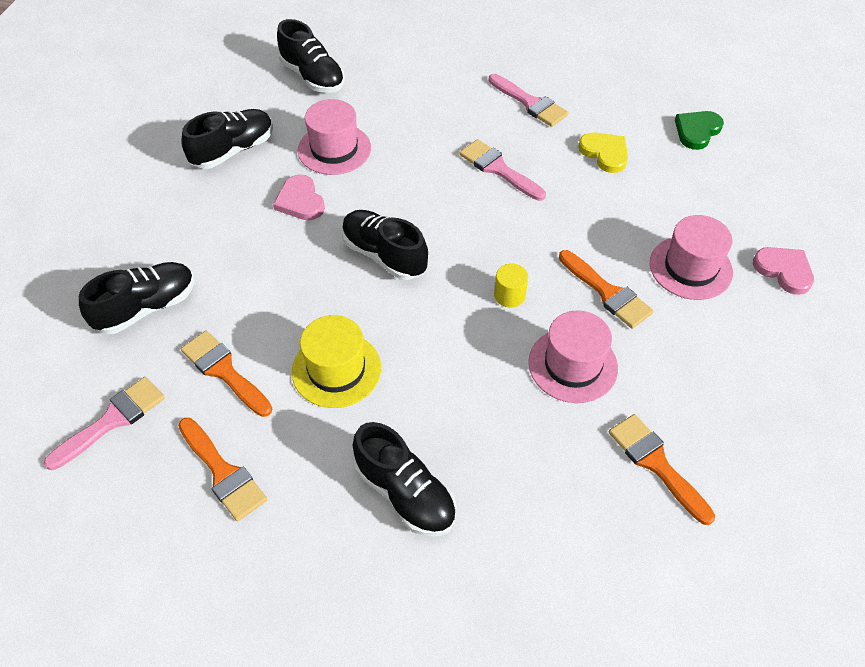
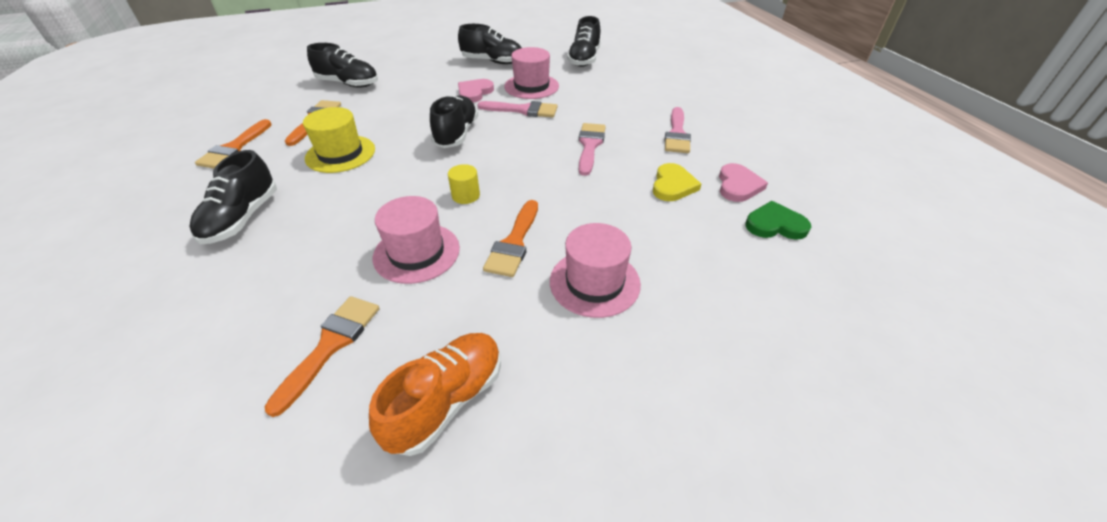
camera: 55 degrees right, 10 degrees down
(112, 420) = (260, 104): pink brush -> pink brush (523, 110)
(757, 408) = (447, 401): none -> orange shoe
(784, 271) = (664, 355): pink heart -> pink heart (738, 185)

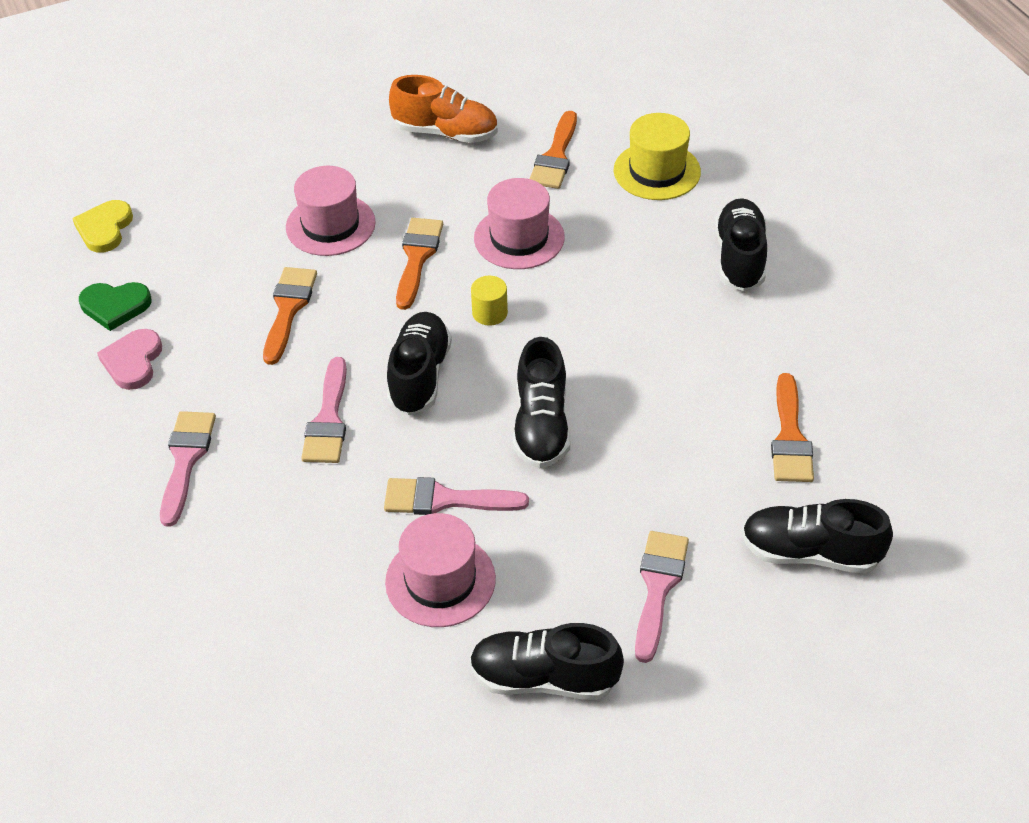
camera: 175 degrees right, 5 degrees up
(234, 148) = (860, 364): orange brush -> orange brush (288, 309)
(340, 154) = (696, 367): yellow hat -> yellow hat (657, 171)
(428, 79) = (658, 587): none -> pink brush
(447, 401) = (446, 132): orange shoe -> orange shoe turned 105 degrees counterclockwise
(474, 93) = (548, 546): pink heart -> none
(584, 59) = (331, 713): black shoe -> black shoe (419, 376)
(673, 185) = (220, 354): yellow heart -> yellow heart (104, 228)

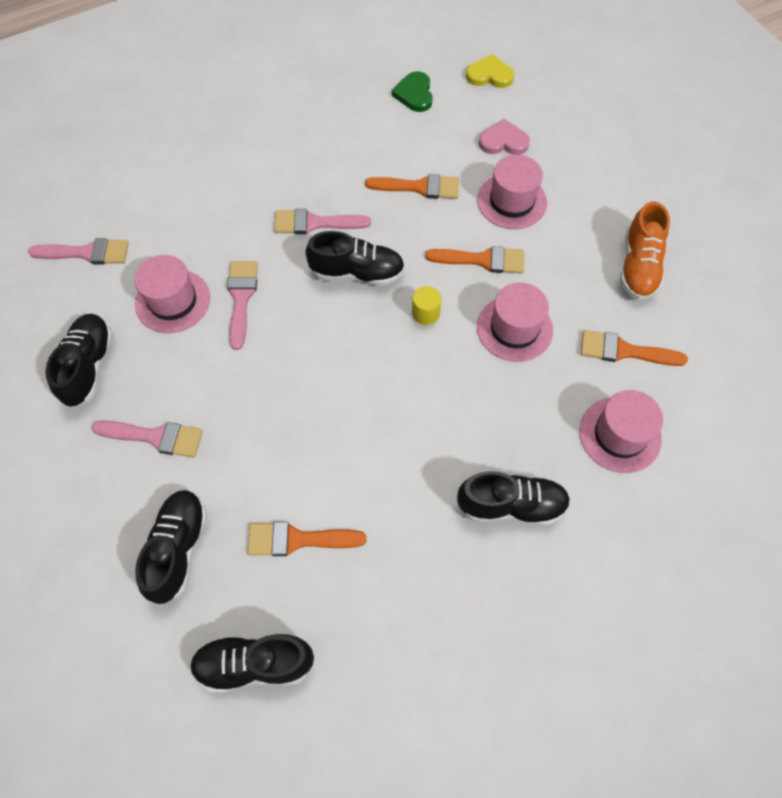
camera: 85 degrees right, 15 degrees up
(133, 361) = (364, 112): pink heart -> pink heart (503, 141)
(186, 460) = (279, 152): pink brush -> pink brush (87, 253)
(541, 425) = (309, 354): black shoe -> black shoe (254, 664)
(657, 171) = (620, 434): yellow hat -> pink hat

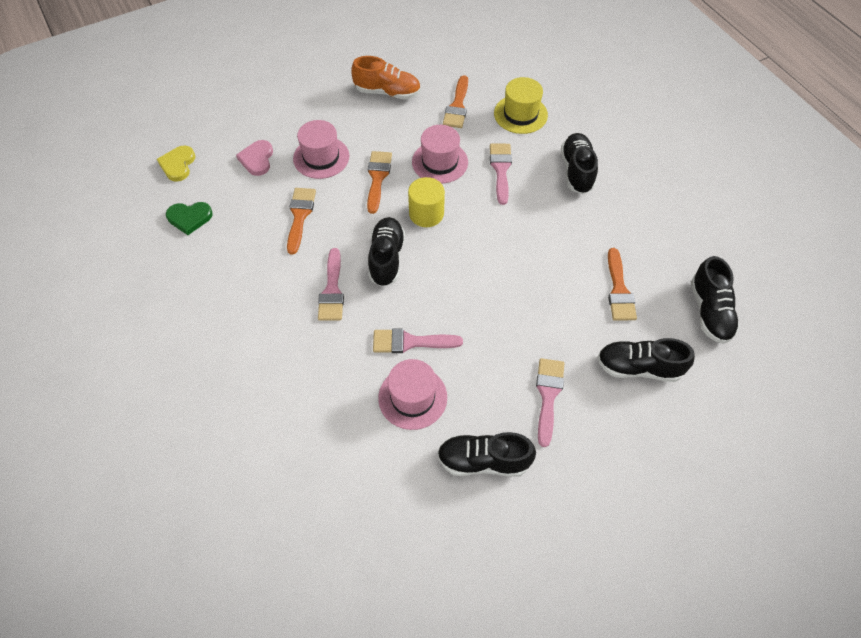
camera: 90 degrees left, 5 degrees down
(87, 253) = (353, 485): pink brush -> pink brush (501, 169)
(425, 313) = (426, 214): yellow cylinder -> yellow cylinder, size x1.58
(620, 434) = (520, 114): pink hat -> yellow hat

